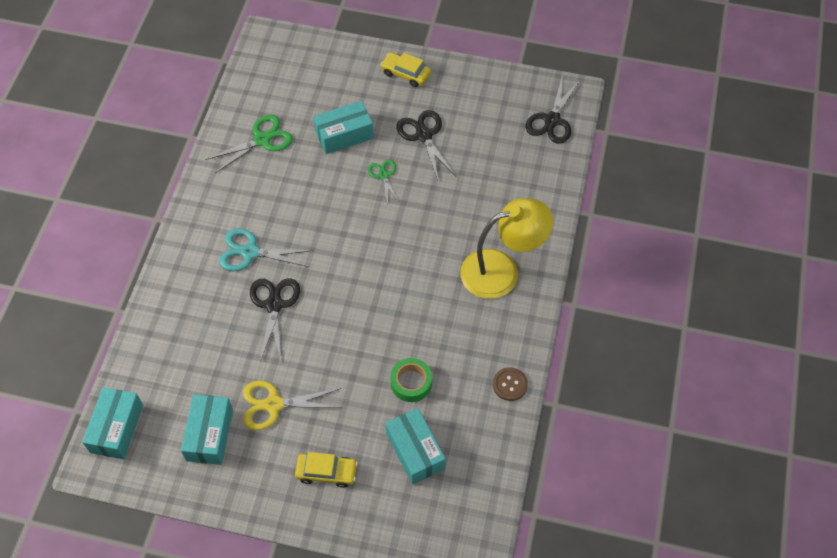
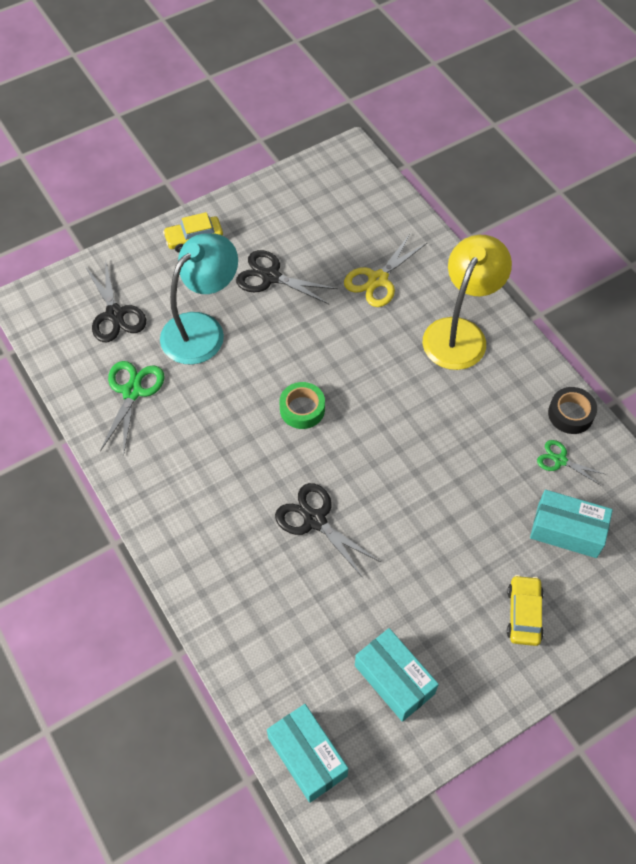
camera: 45 degrees left, 0 degrees up
(250, 252) = (239, 495): turquoise scissors -> none
(274, 405) = (416, 602): yellow scissors -> yellow scissors (378, 280)
(326, 472) = (523, 614): yellow car -> yellow car turned 45 degrees counterclockwise
(344, 135) = (202, 329): turquoise box -> turquoise lamp
(383, 175) = (276, 335): green scissors -> green scissors (560, 460)
(411, 383) = (499, 480): green tape -> green tape (302, 409)
(510, 384) = (570, 414): brown button -> black tape
(552, 120) = (358, 186): black scissors -> black scissors (115, 314)

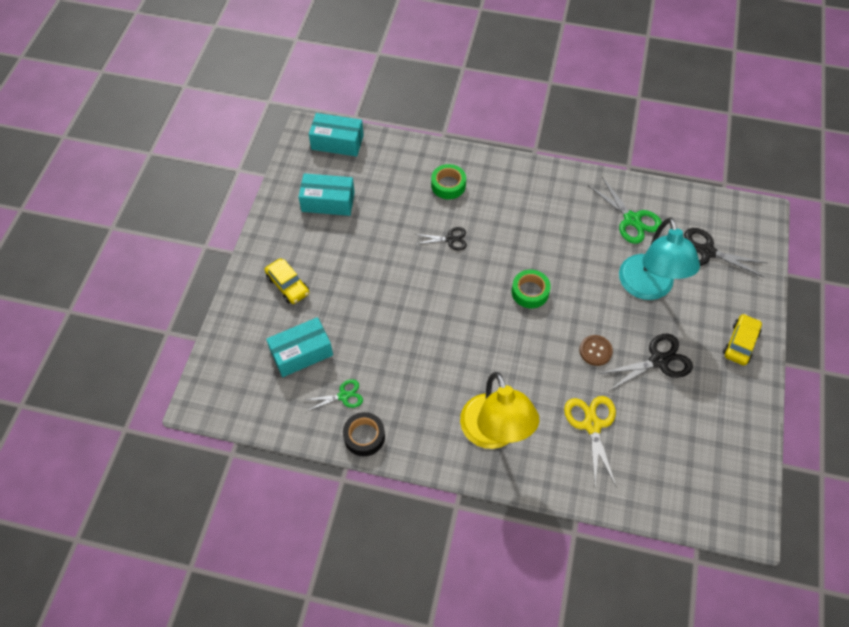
camera: 135 degrees right, 0 degrees up
(249, 581) = (448, 185): none -> green tape
(309, 322) = (595, 351): none -> brown button
(315, 520) = (450, 239): black scissors -> black scissors, size x0.61

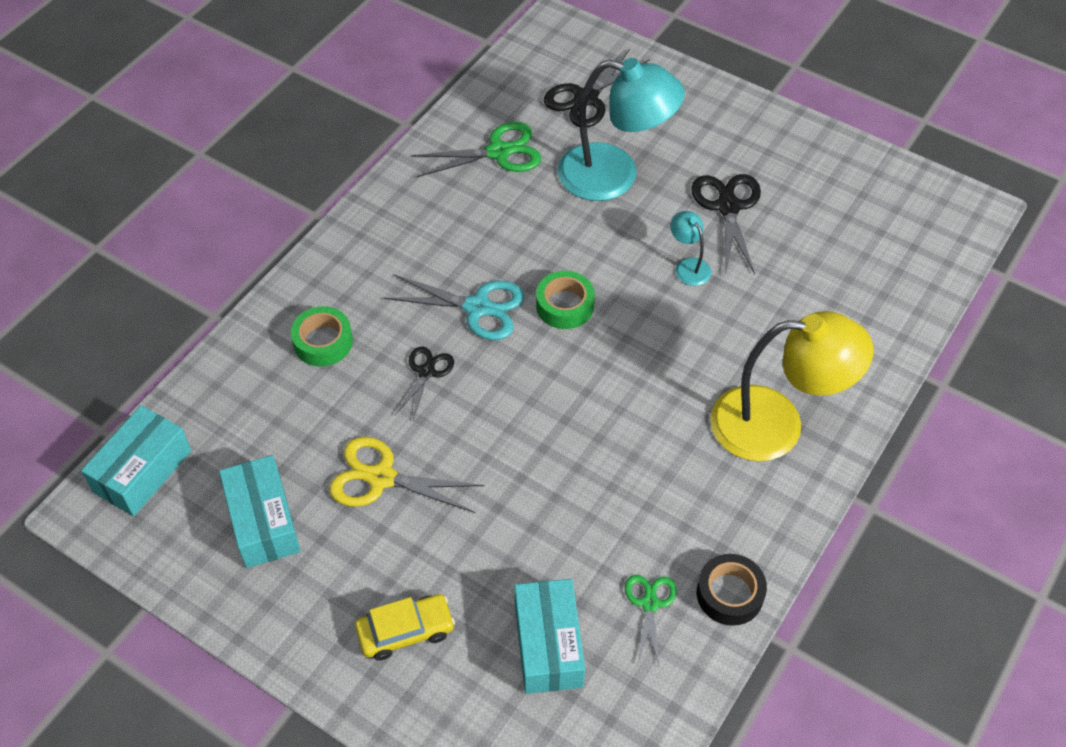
camera: 70 degrees left, 5 degrees down
(328, 202) = (263, 521): turquoise box -> turquoise box turned 45 degrees counterclockwise
(507, 248) = (477, 307): none -> turquoise scissors
(592, 425) = (798, 310): yellow scissors -> yellow scissors (381, 478)
(595, 351) = (688, 266): brown button -> turquoise lamp
(740, 343) = (732, 120): yellow car -> none

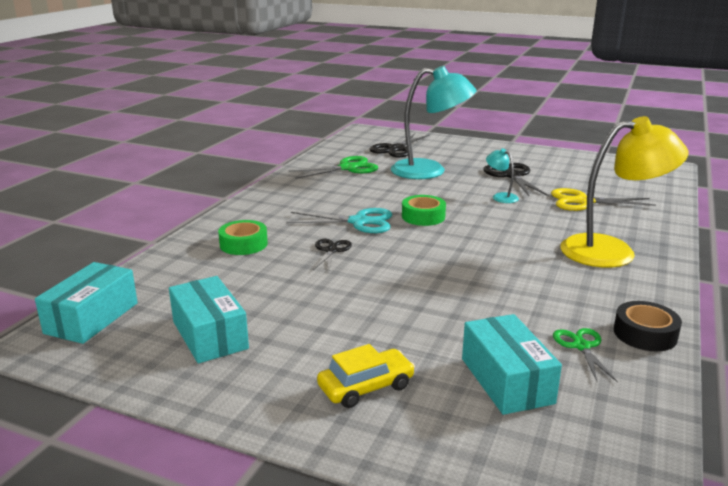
camera: 10 degrees left, 30 degrees down
(381, 478) = (311, 302): yellow scissors -> yellow scissors (583, 202)

